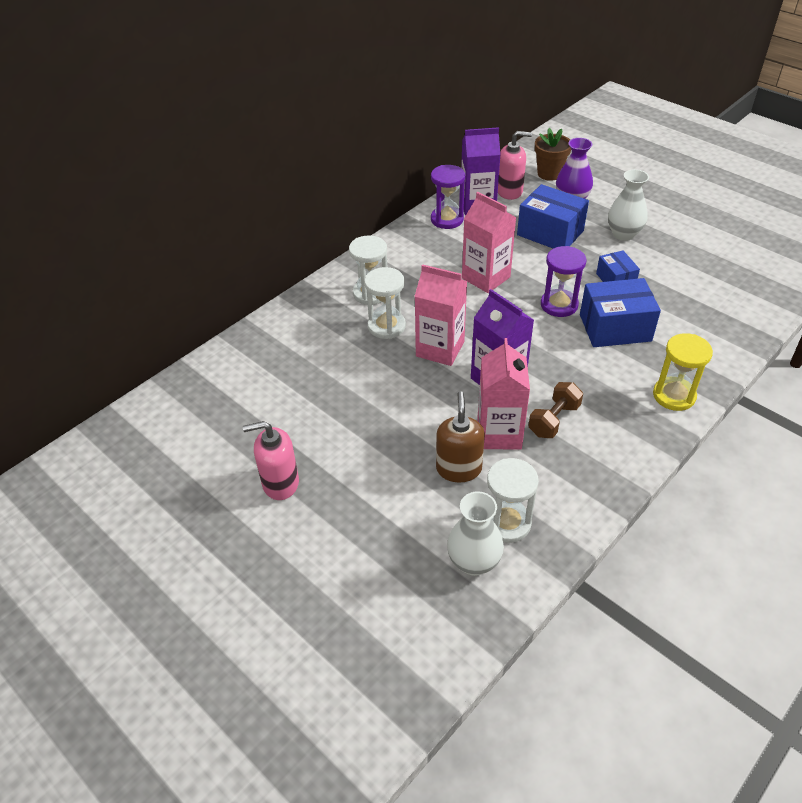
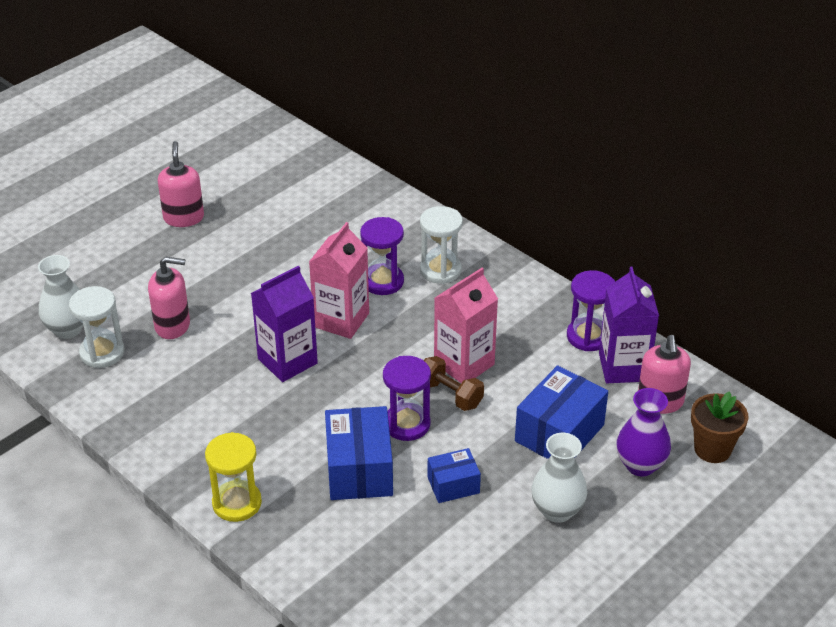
camera: 90 degrees right, 5 degrees down
(386, 326) = (383, 281): white hourglass -> purple hourglass
(458, 468) = (173, 325): brown soap dispenser -> pink soap dispenser
(499, 433) = (211, 356): pink carton -> none
(554, 420) = (220, 398): brown dumbbell -> brown dumbbell (450, 395)

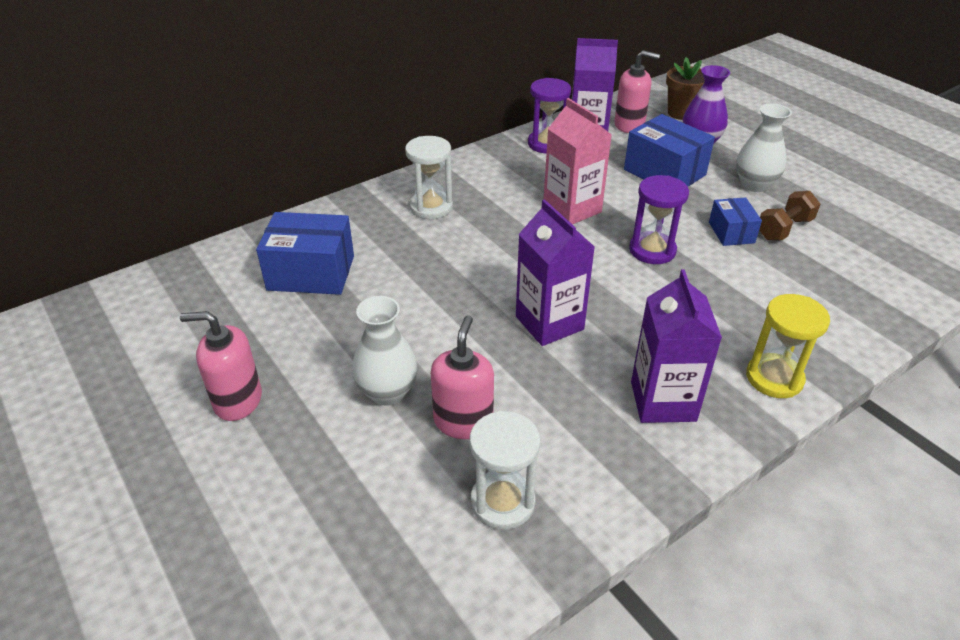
camera: 80 degrees left, 0 degrees up
(68, 329) = (441, 546): white vase -> white vase (387, 392)
(203, 432) = (663, 401): none -> purple carton
(341, 320) = (490, 278): pink carton -> none
(359, 470) = (716, 286): blue box -> blue box (311, 273)
(383, 281) = (435, 244): purple hourglass -> none
(450, 395) = (613, 221): brown dumbbell -> brown dumbbell (784, 229)

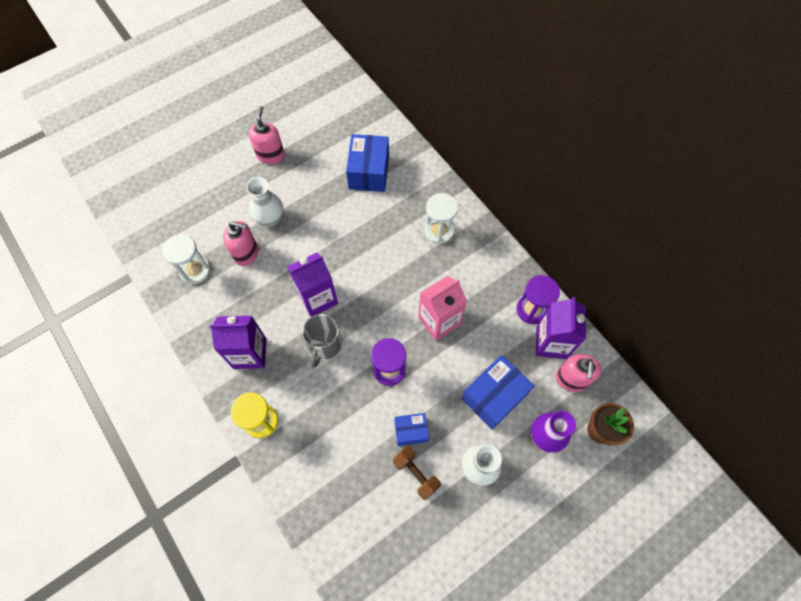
camera: 90 degrees right, 25 degrees up
(628, 313) = (324, 345): none -> grey mug

